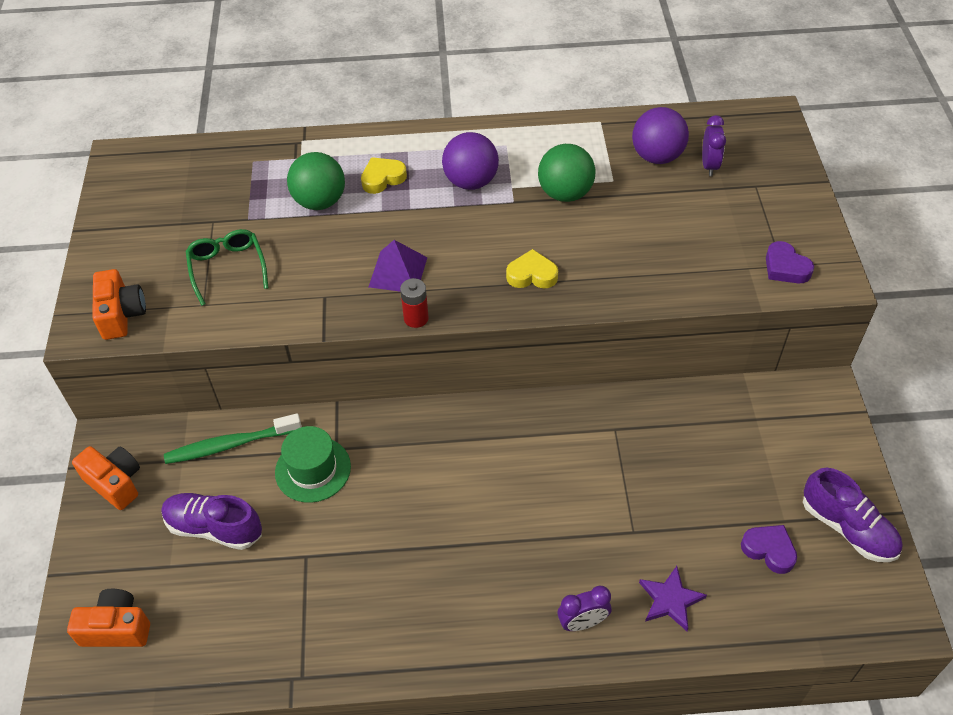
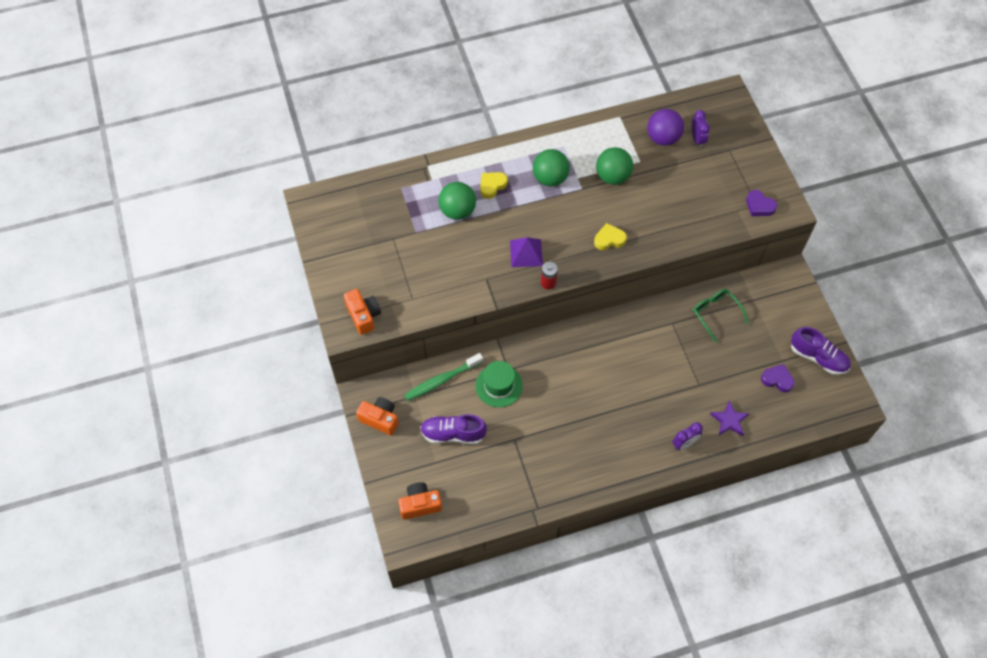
camera: 15 degrees left, 10 degrees up
(227, 268) = (417, 270): green glasses -> green glasses (716, 314)
(471, 182) = (550, 178): purple ball -> green ball

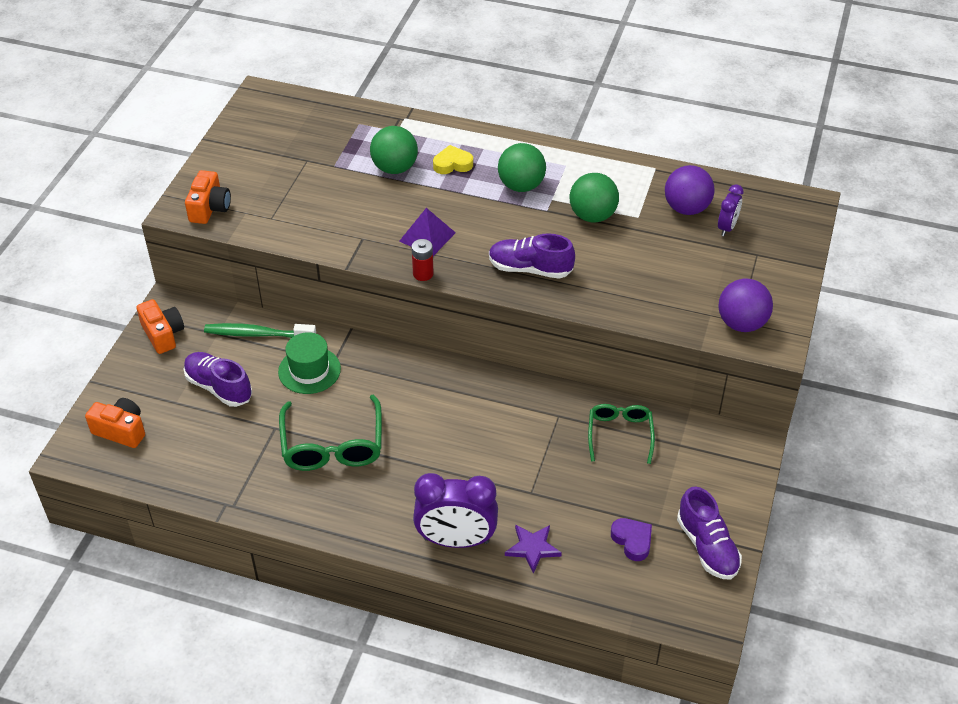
camera: 35 degrees right, 15 degrees down
(559, 428) = (332, 444): none -> green glasses
(609, 239) = (530, 269): yellow heart -> purple shoe
(684, 443) = (456, 540): purple clock -> purple clock, size x1.91
(759, 206) = (741, 323): purple heart -> purple ball

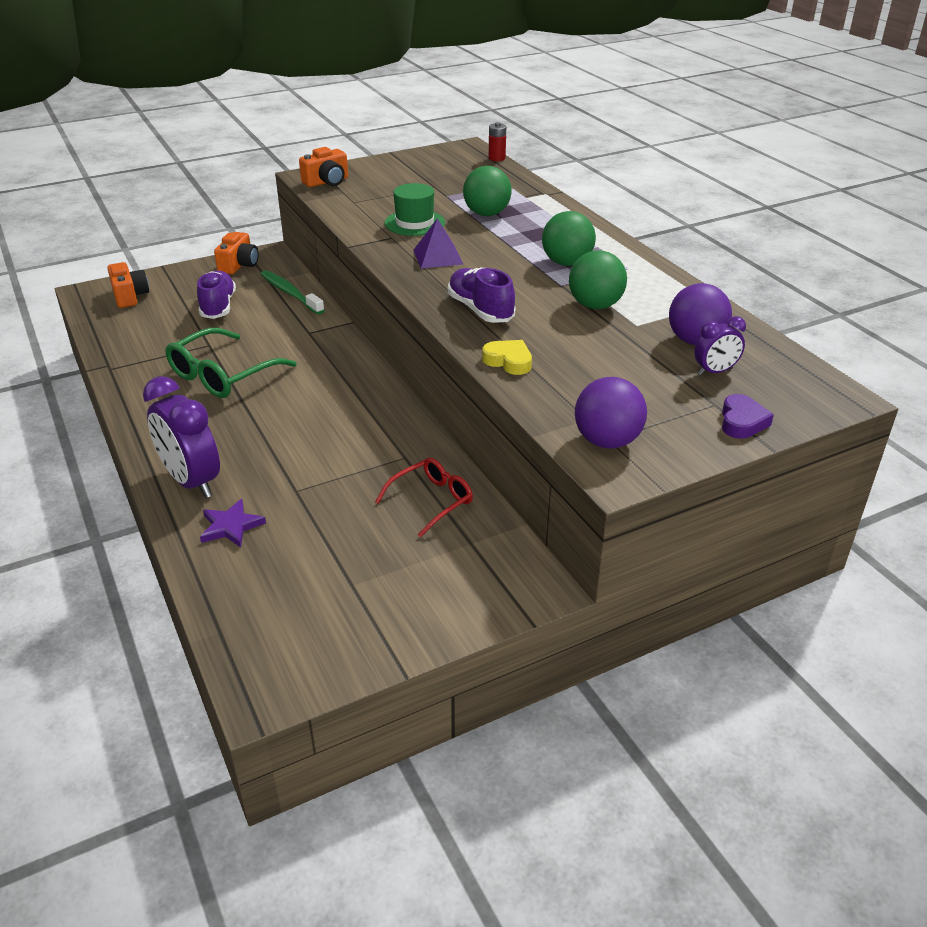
camera: 45 degrees right, 10 degrees down
(309, 370) = (285, 328): green hat -> green hat (414, 223)
(423, 274) = (394, 274): red battery -> red battery (497, 158)
(452, 164) = (534, 229): yellow heart -> yellow heart (508, 361)
(620, 435) = (431, 501): green glasses -> red glasses
(632, 541) = (311, 580): purple heart -> purple heart (742, 422)
(707, 547) = (364, 634): purple shoe -> none

